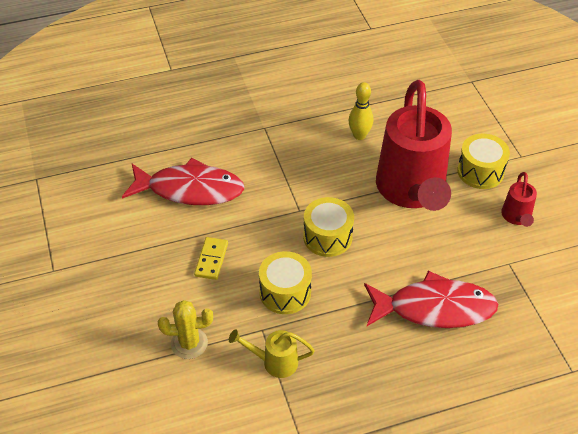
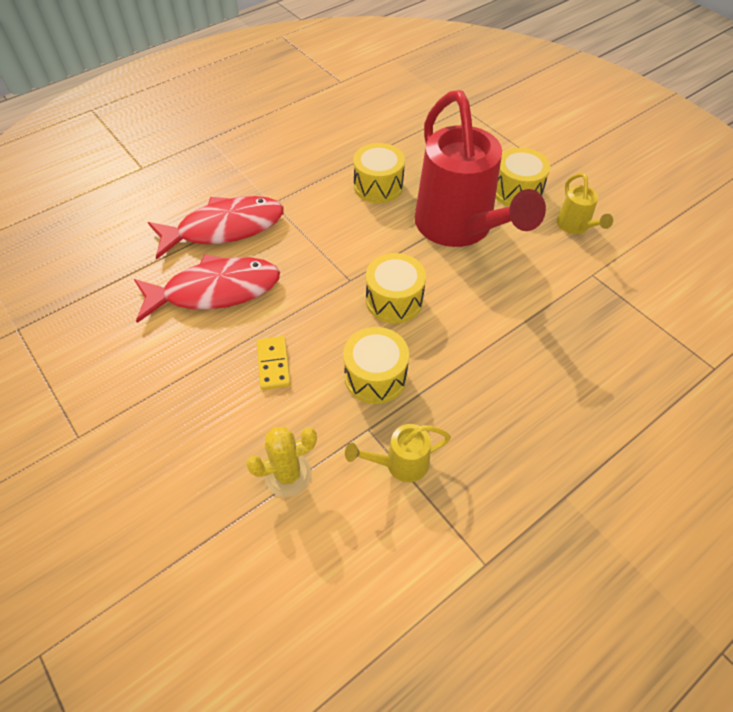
camera: 20 degrees left, 5 degrees up
(359, 135) = (378, 186): yellow bowling pin -> yellow drum
(435, 308) = (544, 344): red fish -> red fish (225, 228)
(516, 217) = (575, 226): red watering can -> yellow watering can

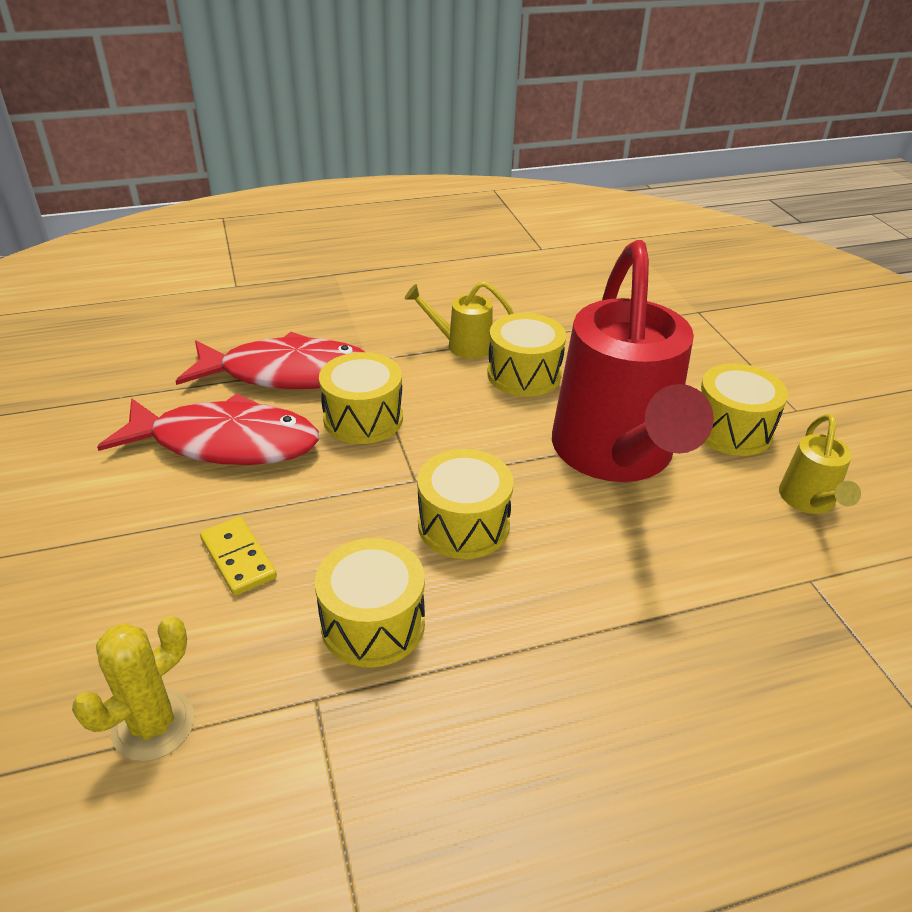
camera: 20 degrees right, 15 degrees down
(273, 364) = (238, 558): yellow domino -> yellow domino turned 45 degrees counterclockwise
(288, 475) = (153, 725): yellow cactus -> yellow cactus turned 45 degrees counterclockwise
(294, 247) = (363, 418): none -> yellow drum
(400, 464) = (332, 774): yellow watering can -> yellow watering can (462, 345)

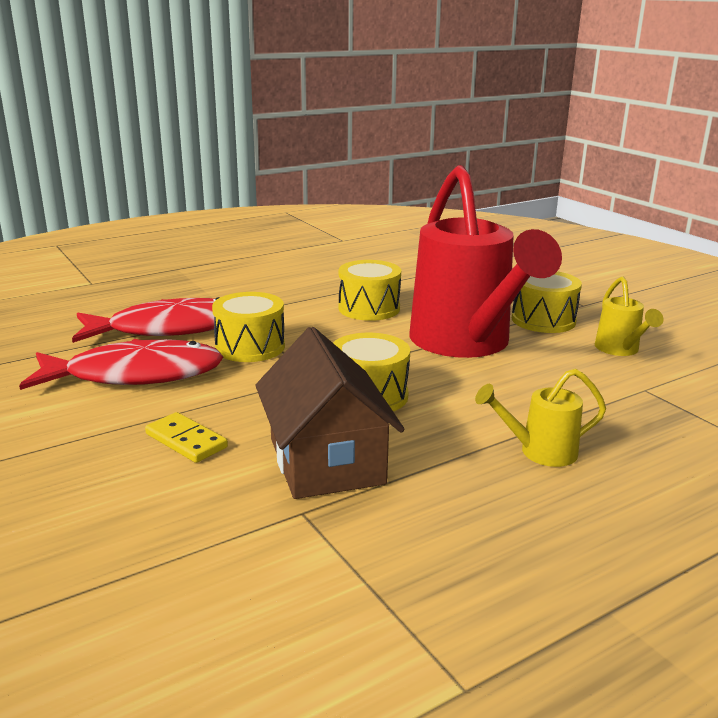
camera: 15 degrees left, 15 degrees down
(153, 725) = (165, 552): yellow cactus -> none
(373, 623) = (326, 461): yellow drum -> brown house
(462, 345) = (309, 298): yellow watering can -> yellow watering can (540, 452)

